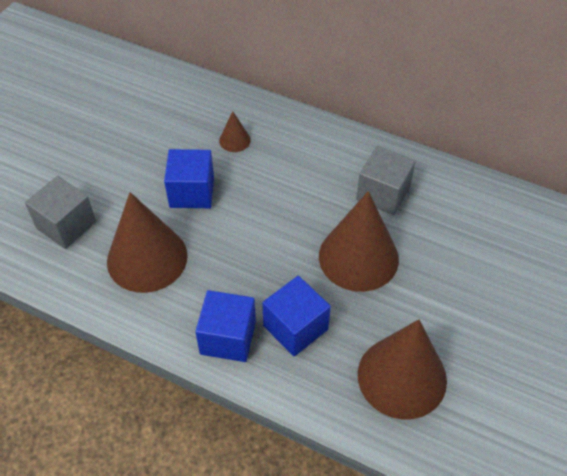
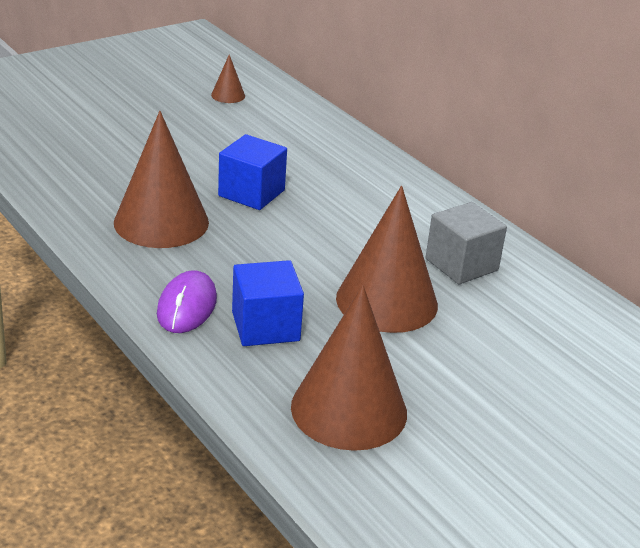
camera: 25 degrees right, 20 degrees down
(66, 225) = (106, 173): grey cube -> none
(228, 337) = (187, 306): blue cube -> purple mouse
(234, 140) = (332, 172): brown cone -> brown cone (228, 95)

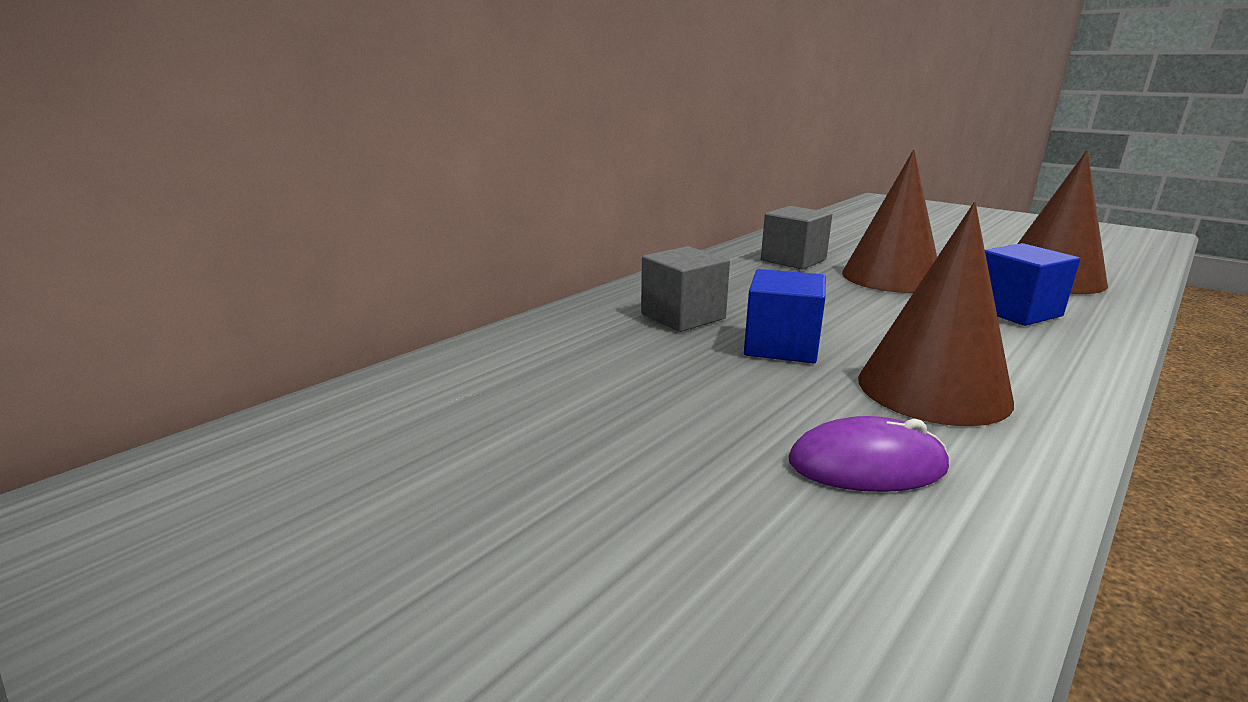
camera: 100 degrees left, 10 degrees down
(187, 306) = (1060, 346): purple mouse -> purple mouse (867, 464)
(228, 95) = (469, 404): brown cone -> none
(323, 172) = (683, 316): none -> grey cube

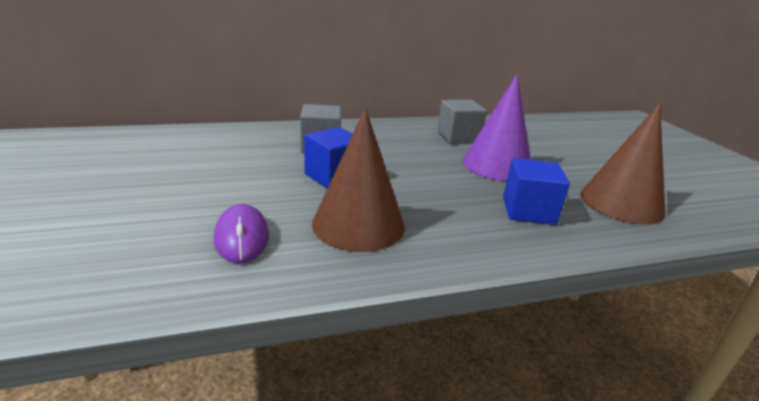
camera: 30 degrees right, 5 degrees up
(867, 464) = (242, 237): purple mouse -> purple mouse turned 45 degrees clockwise
(891, 277) = (497, 165): brown cone -> purple cone

